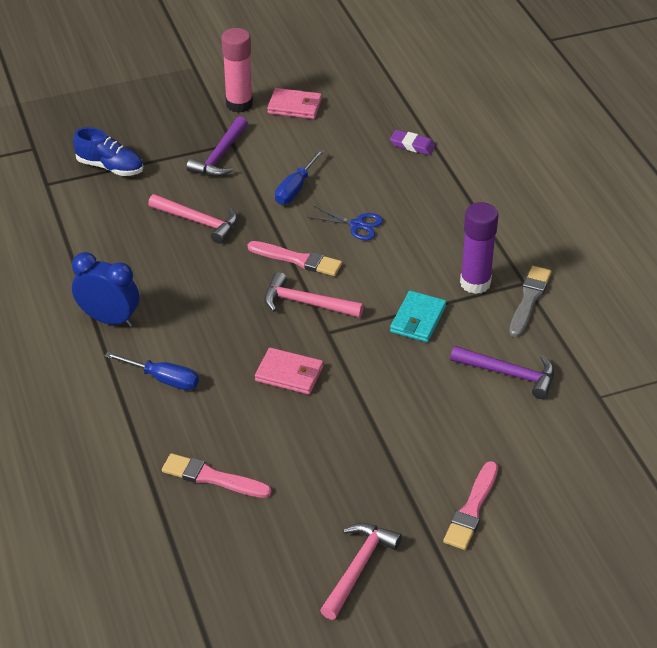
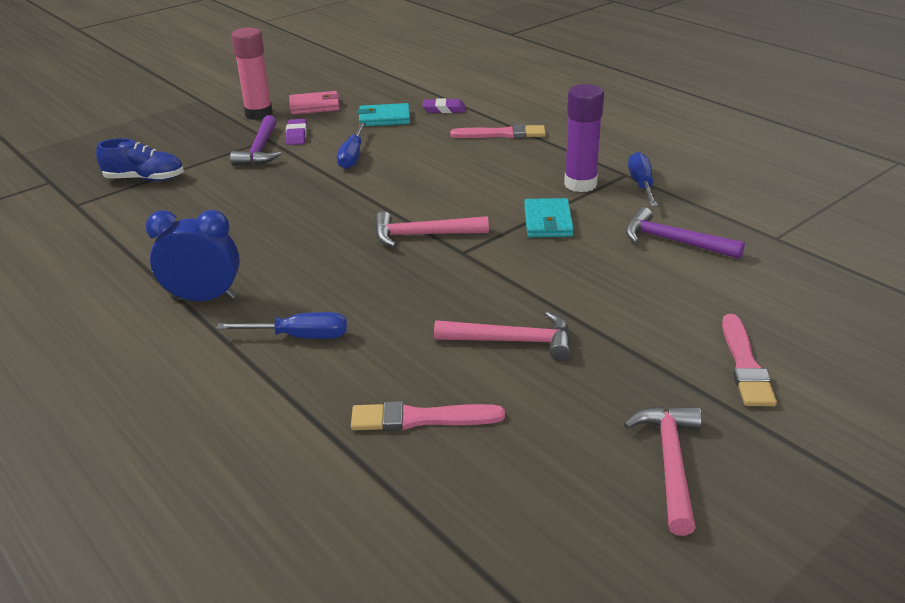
camera: 20 degrees left, 10 degrees down
(198, 221) = (265, 199): pink hammer -> pink hammer (512, 341)
(260, 145) = (296, 135): none -> purple eraser
(289, 374) = (446, 296): pink wallet -> none
(297, 259) = (390, 205): pink brush -> pink brush (502, 134)
(350, 143) = (384, 118): none -> turquoise wallet
(357, 225) = (432, 169): blue scissors -> none
(509, 374) = (674, 241): purple hammer -> purple hammer turned 150 degrees counterclockwise
(529, 300) = (641, 185): grey brush -> blue screwdriver

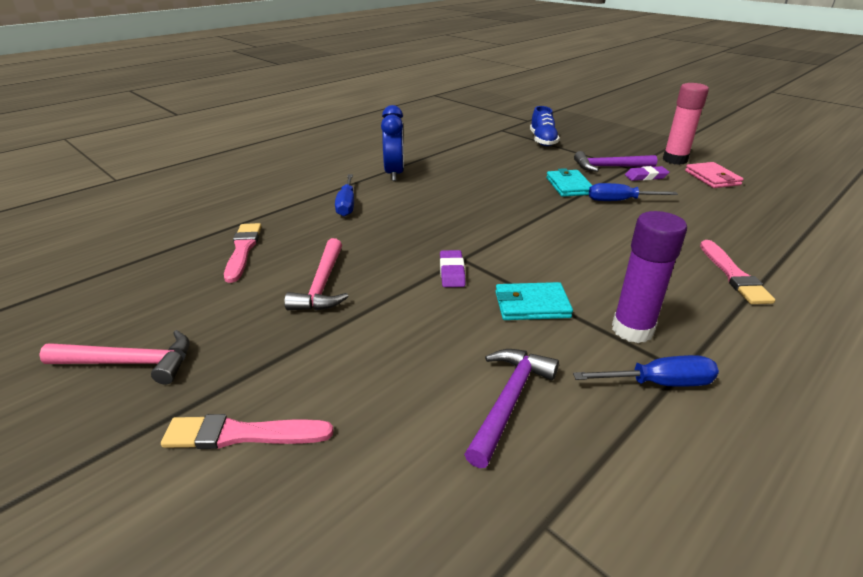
camera: 85 degrees right, 0 degrees up
(384, 118) = (714, 209): turquoise wallet -> turquoise wallet (569, 186)
(423, 235) = (488, 239): pink hammer -> none
(444, 109) = (768, 238): purple eraser -> purple eraser (452, 272)

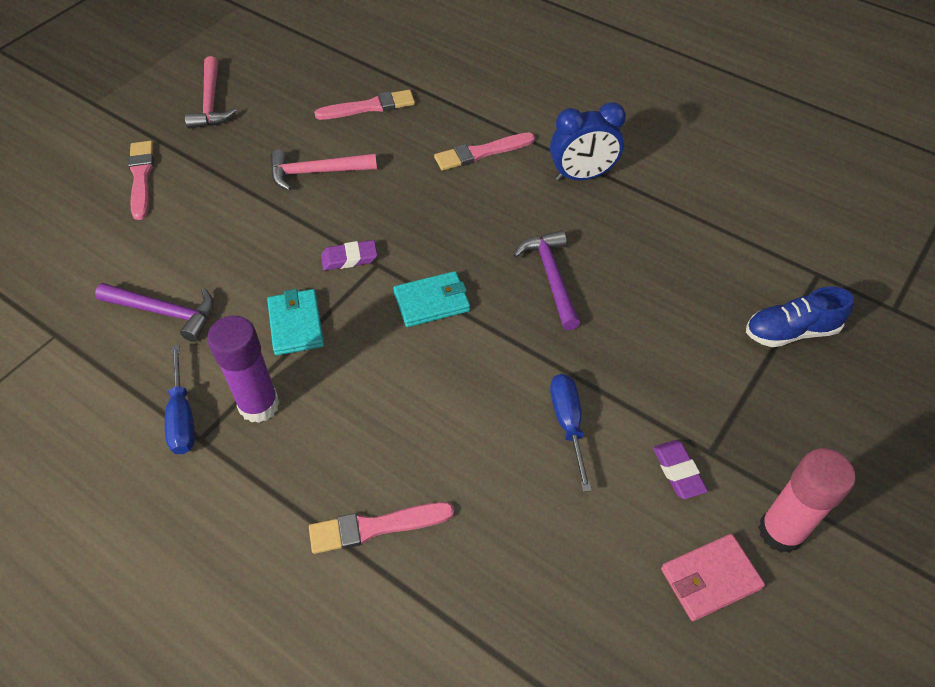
camera: 80 degrees right, 20 degrees up
(346, 204) = (481, 153): blue screwdriver -> pink brush
(569, 186) = (603, 363): turquoise wallet -> turquoise wallet (432, 302)
(609, 167) = (702, 422): purple hammer -> purple hammer (551, 278)

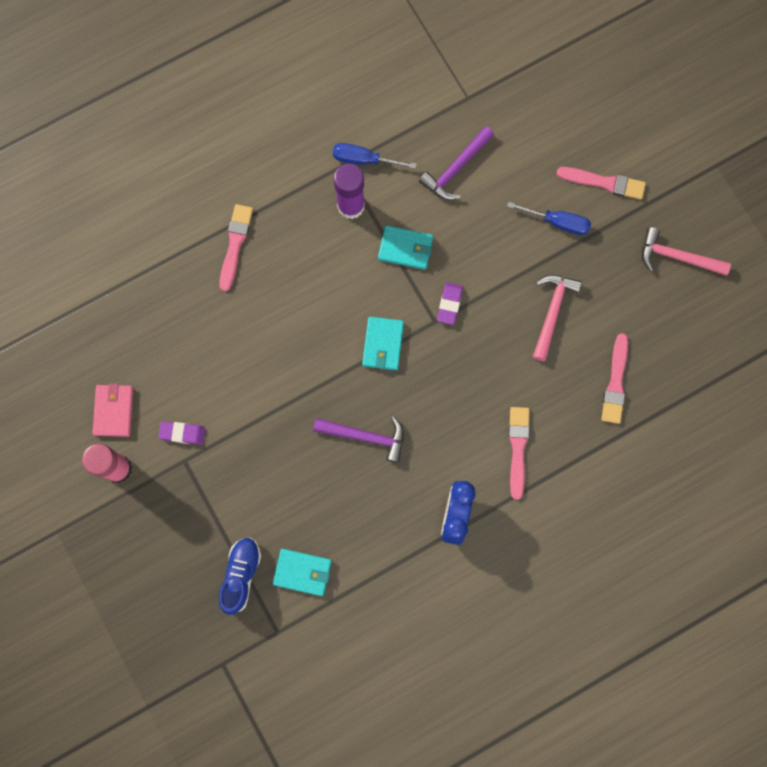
camera: 115 degrees right, 25 degrees up
(568, 424) = (245, 385): blue screwdriver -> blue screwdriver (557, 222)
(739, 276) = (302, 572): none -> turquoise wallet

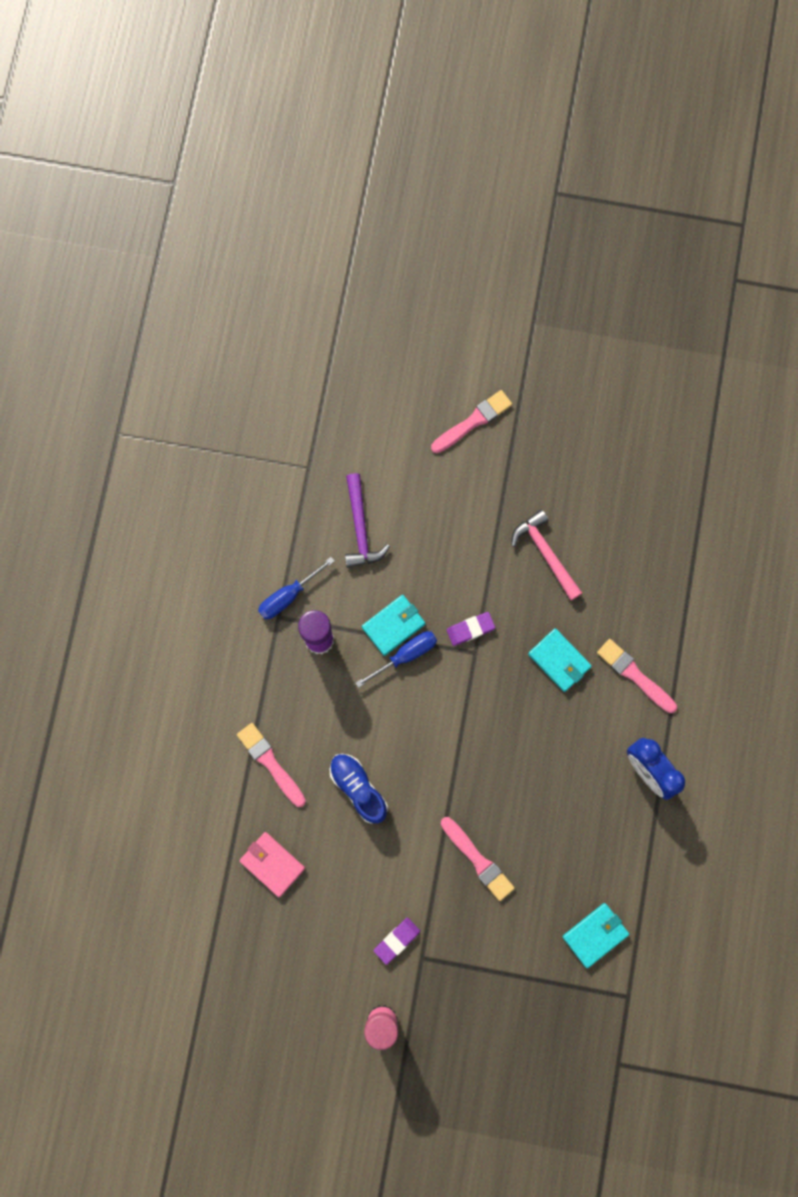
camera: 50 degrees left, 0 degrees up
(113, 411) = (329, 984): pink wallet -> pink wallet (272, 864)
(241, 575) = (556, 988): blue shoe -> blue shoe (358, 788)
(365, 436) = (524, 790): purple hammer -> none
(383, 344) = (459, 711): turquoise wallet -> turquoise wallet (559, 660)
(449, 304) = (470, 629): purple eraser -> purple eraser turned 75 degrees counterclockwise
(557, 222) = (474, 486): blue screwdriver -> blue screwdriver (405, 655)
(615, 382) = (644, 552): pink brush -> pink brush (478, 860)
(677, 257) = (582, 417): pink hammer -> none

